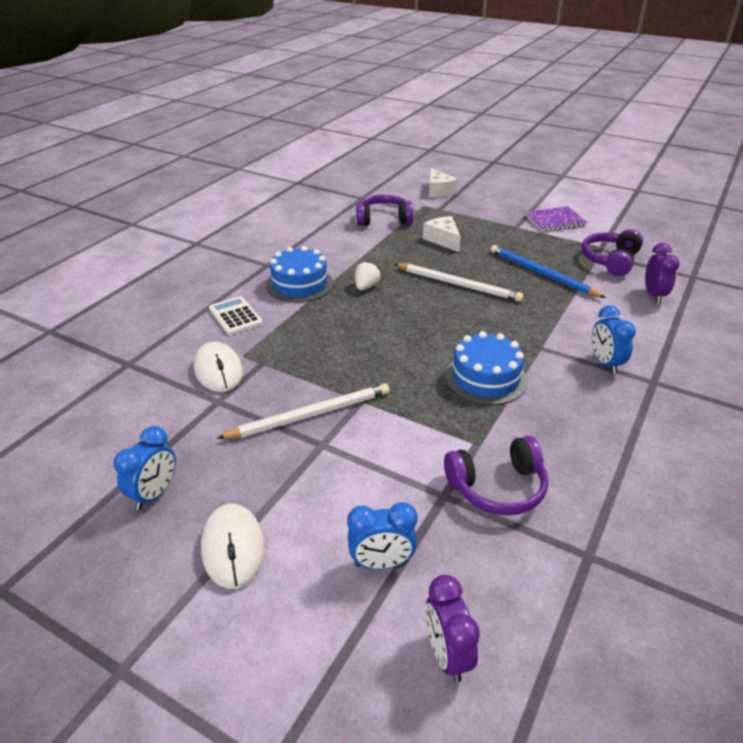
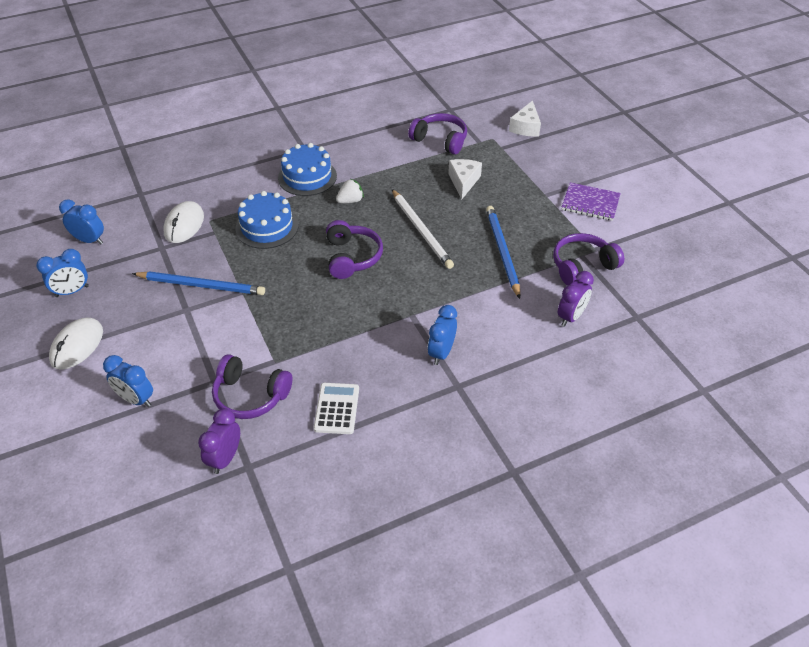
camera: 35 degrees right, 10 degrees up
(115, 432) = (89, 240): none -> blue clock
(235, 316) = (237, 186): white calculator -> white calculator (337, 409)
(310, 415) = (201, 285): white pencil -> blue pencil
(428, 327) = (352, 257): none -> purple headphones
(447, 654) = (111, 466): purple clock -> purple clock (225, 458)
(485, 378) = (340, 318): blue cake -> blue cake (267, 227)

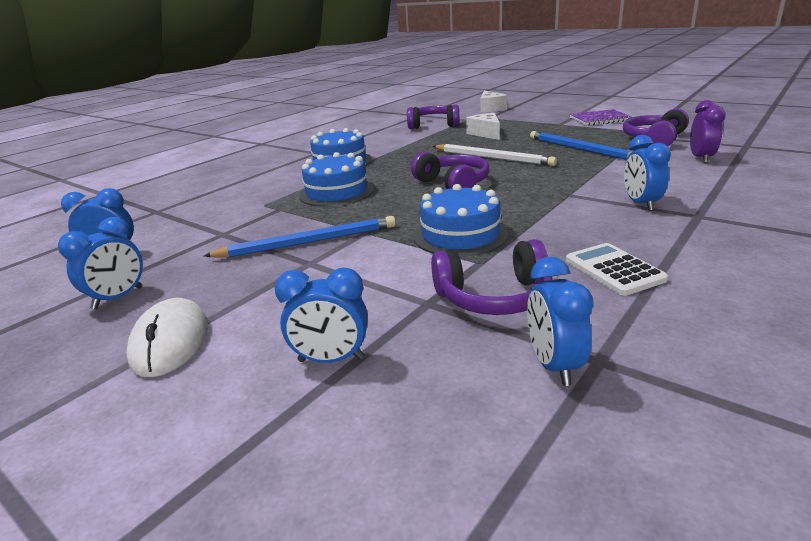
camera: 25 degrees left, 20 degrees down
(184, 224) = (235, 214): white mouse -> none
(225, 458) = (554, 365): purple clock -> blue clock
(292, 326) = (460, 235): none -> blue cake
(350, 201) = (401, 162): white strawberry -> none

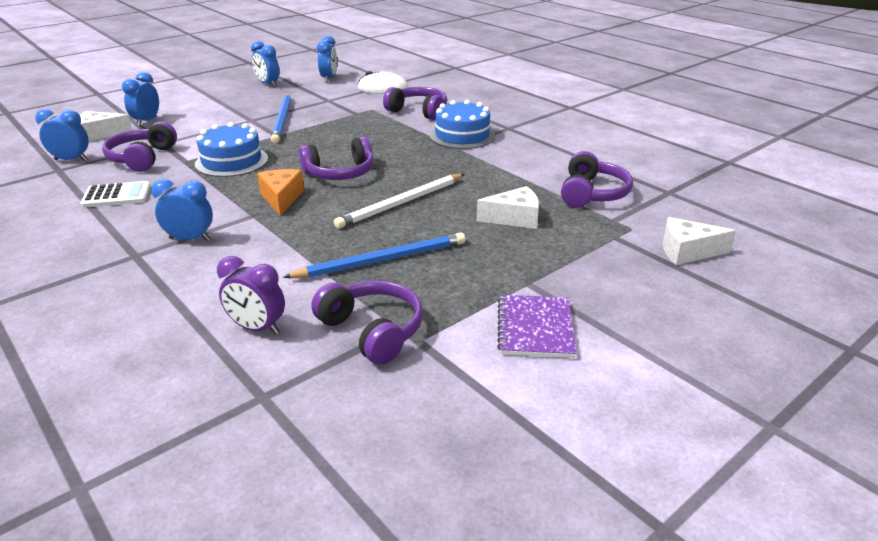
camera: 100 degrees right, 5 degrees up
(170, 342) = (208, 95): white mouse -> white mouse (383, 89)
(272, 185) = (418, 111): none -> purple headphones
(336, 192) = (372, 131): blue cake -> none
(418, 391) = (100, 134): none -> white cheese
(526, 192) = (281, 198): none -> orange cheese

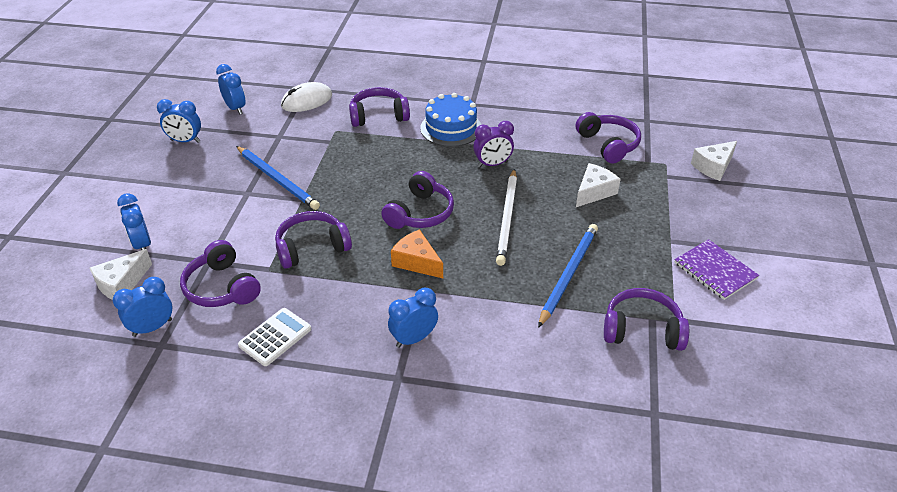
camera: 40 degrees left, 10 degrees up
(231, 161) = (312, 247): blue cake -> purple headphones
(257, 328) = (578, 374): purple clock -> purple clock (492, 164)

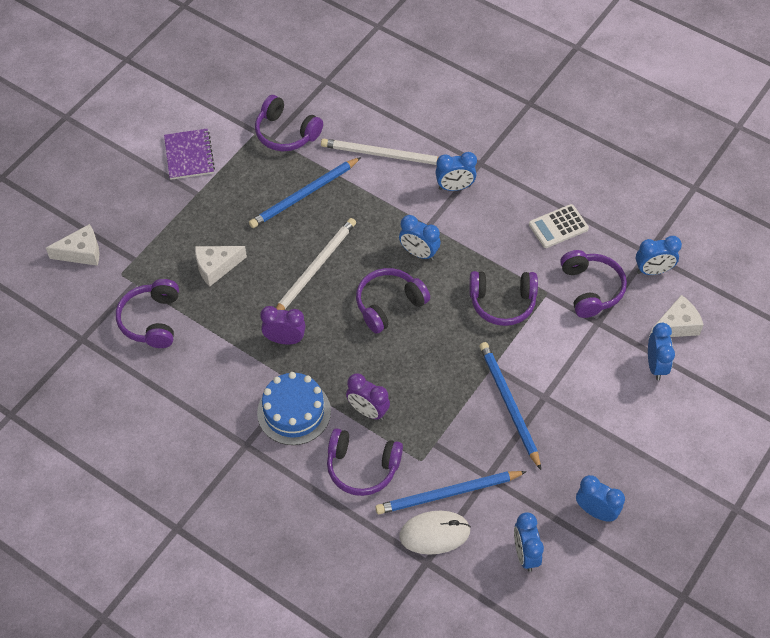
camera: 155 degrees left, 15 degrees up
(306, 120) = (448, 494): none -> blue pencil
(394, 144) = (368, 411): none -> purple clock
(416, 262) = (419, 253): orange cheese -> blue clock
(517, 346) = (383, 155): none -> white pencil

